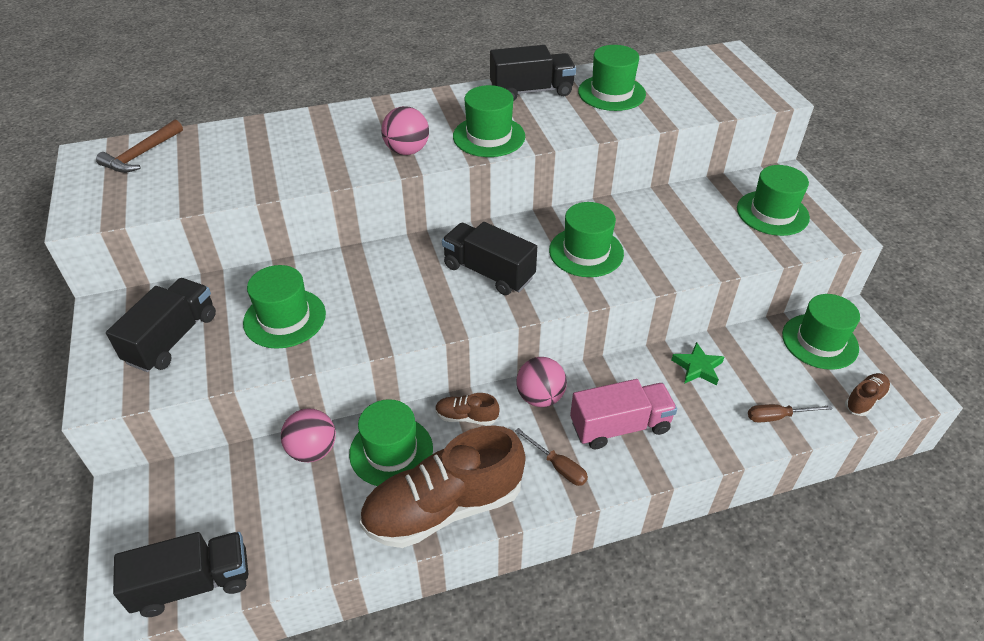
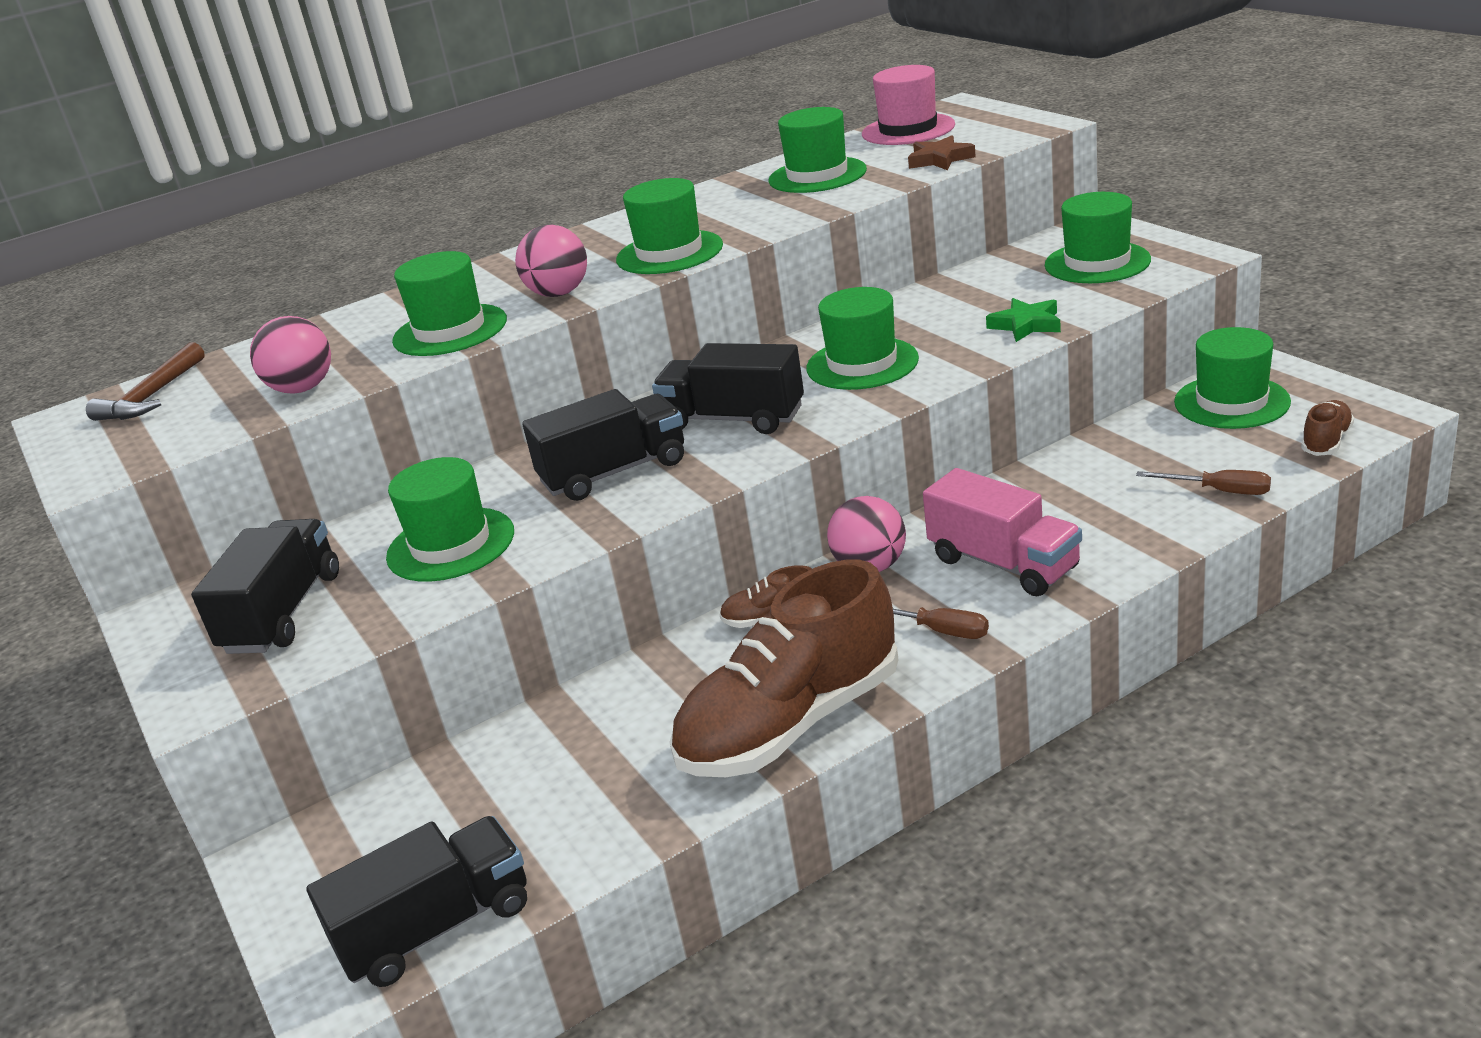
camera: 10 degrees left, 15 degrees down
(312, 450) = (552, 722): pink ball -> pink ball (302, 389)
(391, 451) = (676, 687): green hat -> green hat (450, 330)
(531, 91) = (704, 200): black truck -> black truck (614, 472)
(620, 426) = (1003, 563): pink truck -> pink truck turned 75 degrees clockwise
(688, 67) = (908, 130): none -> pink hat
(695, 107) = (940, 159): none -> brown star
(697, 367) = (1079, 474): green star -> green star (1026, 325)
(777, 417) = (1219, 491): brown screwdriver -> brown screwdriver turned 135 degrees counterclockwise

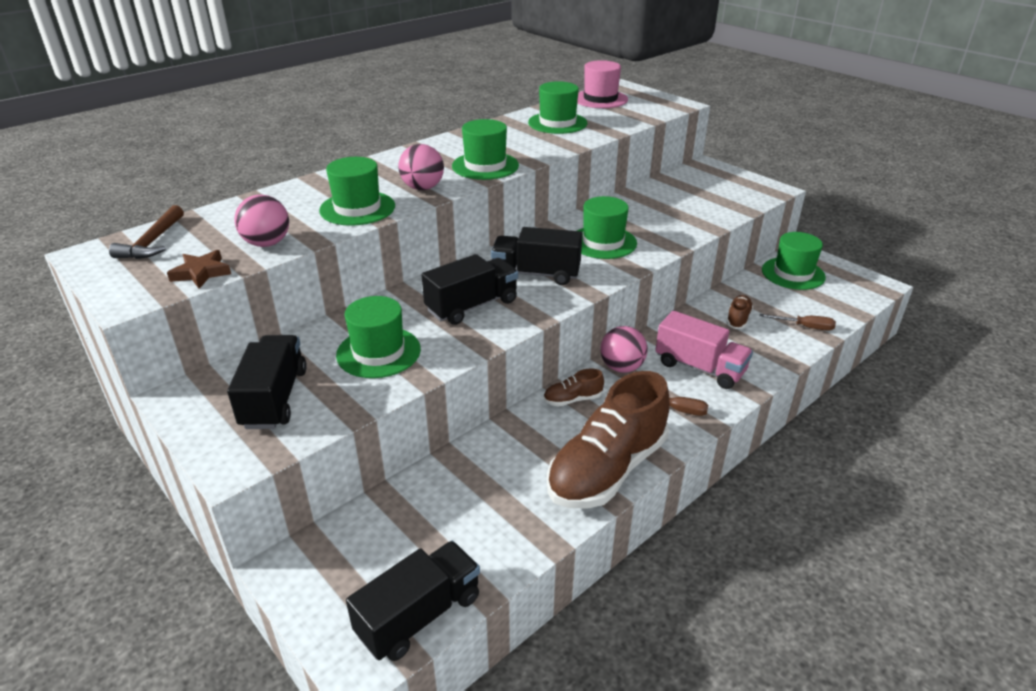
camera: 15 degrees left, 5 degrees up
(940, 159) = (629, 120): brown star -> brown star (201, 273)
(1026, 325) = (691, 224): green star -> none
(1097, 263) = (716, 188): green hat -> none
(1326, 441) = (851, 300): brown shoe -> brown shoe (738, 319)

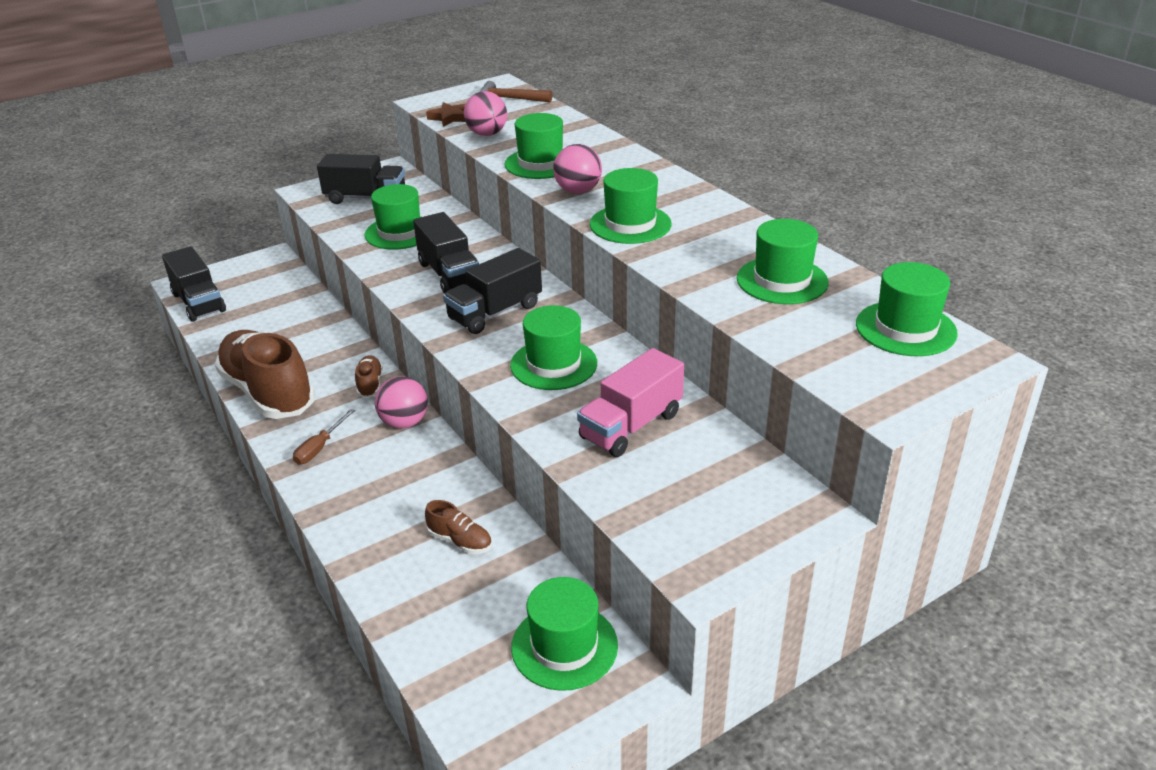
camera: 100 degrees right, 0 degrees up
(536, 274) = (495, 312): black truck -> black truck turned 150 degrees counterclockwise
(600, 99) = (905, 329): pink hat -> green hat
(699, 367) = (376, 481): pink truck -> pink truck (631, 426)
(804, 327) = (416, 607): brown screwdriver -> none

